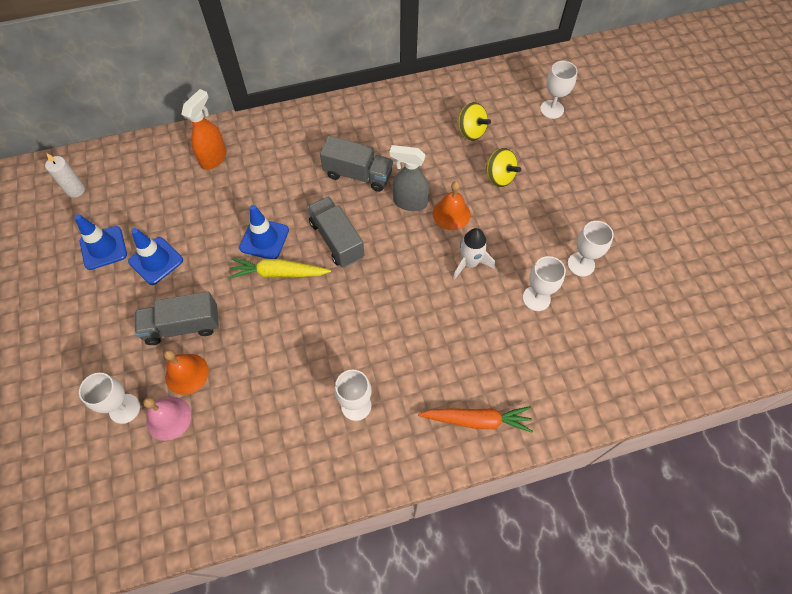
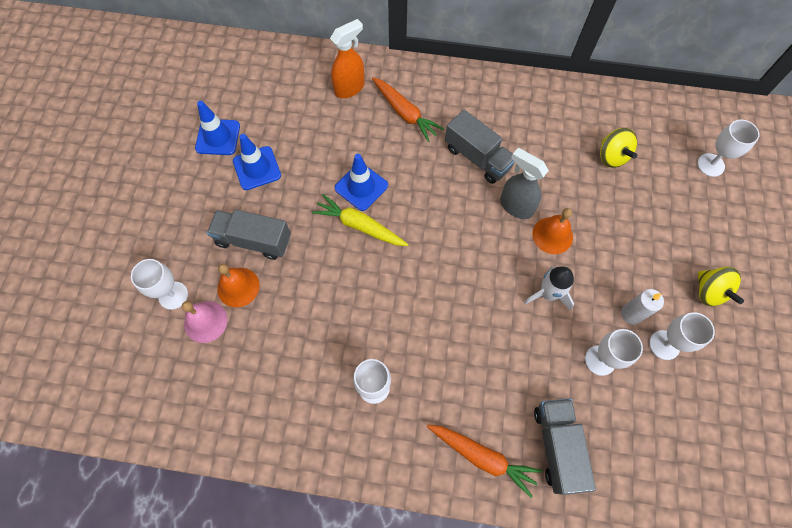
camera: 25 degrees right, 5 degrees up
(76, 190) = (217, 73): white candle -> white candle (631, 314)
(275, 161) = (405, 113): none -> orange carrot
(337, 240) = (428, 216): grey truck -> grey truck (557, 446)
(499, 177) = (619, 216): yellow spinning top -> yellow spinning top (709, 292)

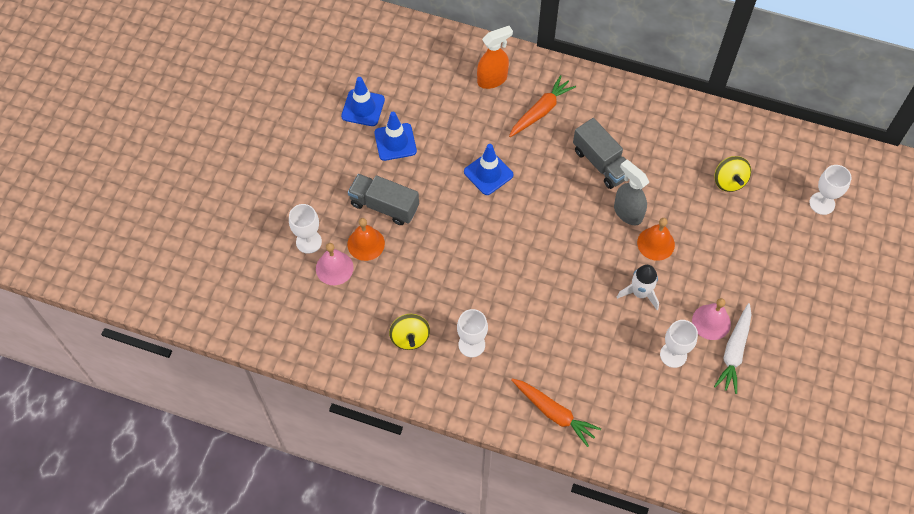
camera: 10 degrees right, 5 degrees down
(360, 226) = (481, 208): yellow carrot -> none
(405, 113) = (541, 111): orange carrot -> orange carrot turned 105 degrees counterclockwise
(557, 446) = (619, 416): grey truck -> none
(631, 314) = (711, 322): white candle -> pink bell
(664, 345) = (734, 352): white goblet -> white carrot
(709, 292) = (787, 314): yellow spinning top -> yellow spinning top (410, 337)

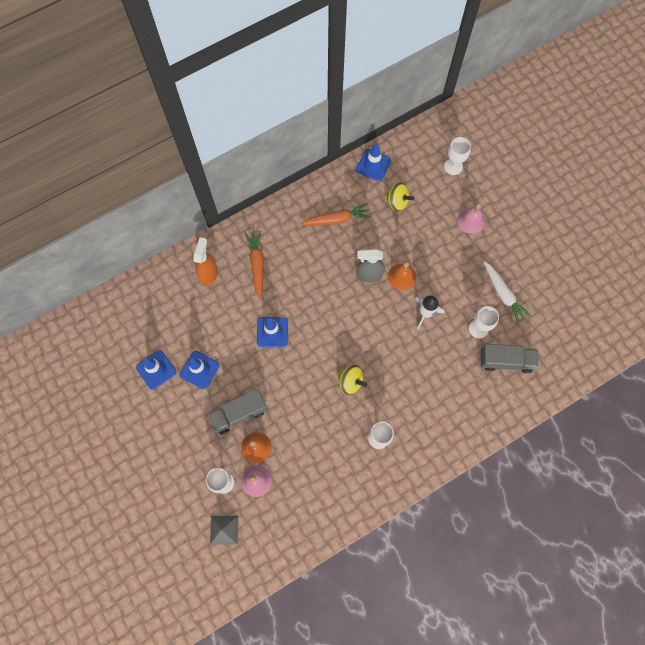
camera: 50 degrees left, 10 degrees up
(266, 275) = (224, 530): none -> grey pyramid
(410, 337) = (343, 472): yellow spinning top -> yellow spinning top (350, 382)
(554, 413) = (460, 426): orange carrot -> orange carrot (336, 219)
(601, 163) = (323, 261): grey truck -> grey truck (505, 361)
(711, 322) = (475, 290): pink bell -> pink bell (471, 220)
(744, 132) = (373, 165): none -> blue traffic cone

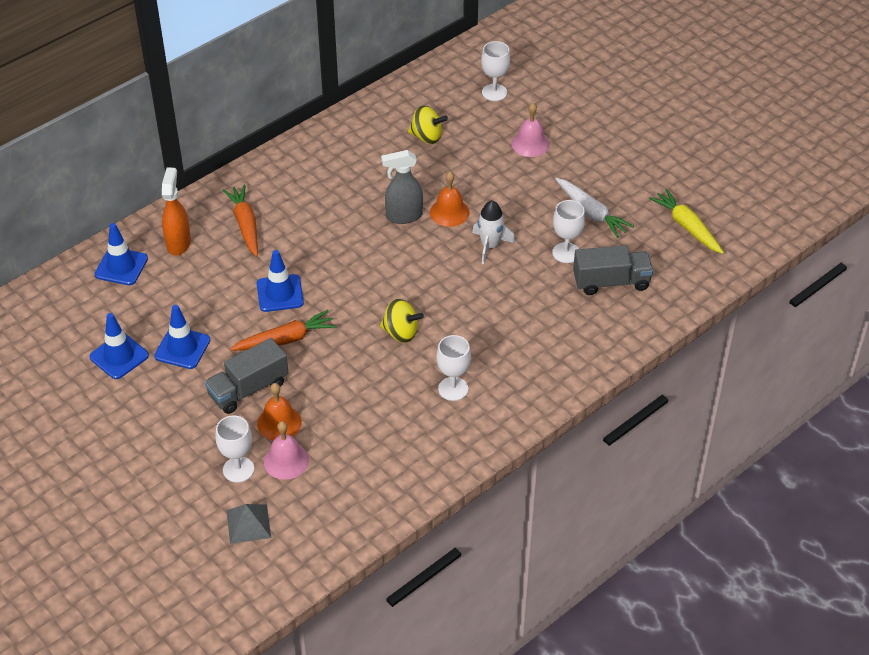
camera: 10 degrees left, 25 degrees down
(336, 219) = (347, 164): orange carrot -> orange carrot (285, 339)
(373, 165) = (386, 104): blue traffic cone -> blue traffic cone (121, 266)
(570, 319) = (687, 227): none -> yellow carrot

